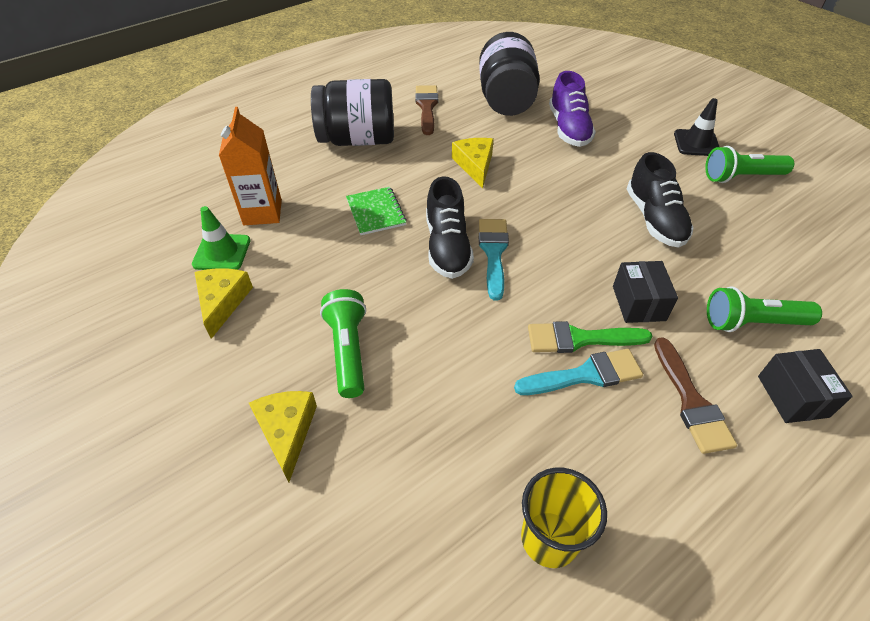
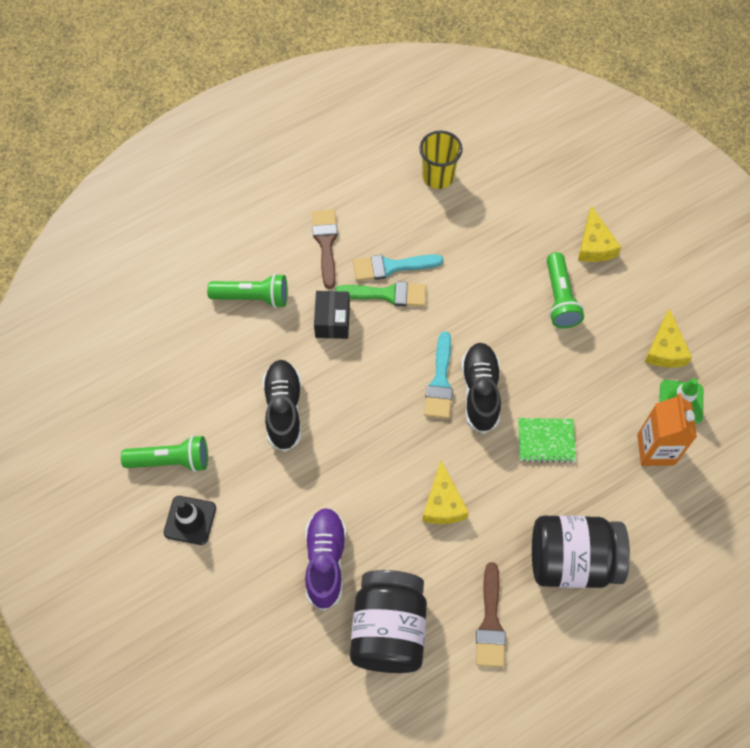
camera: 175 degrees left, 15 degrees up
(376, 212) = (546, 441): green notebook -> green notebook turned 75 degrees counterclockwise
(792, 396) = (256, 241): black box -> none

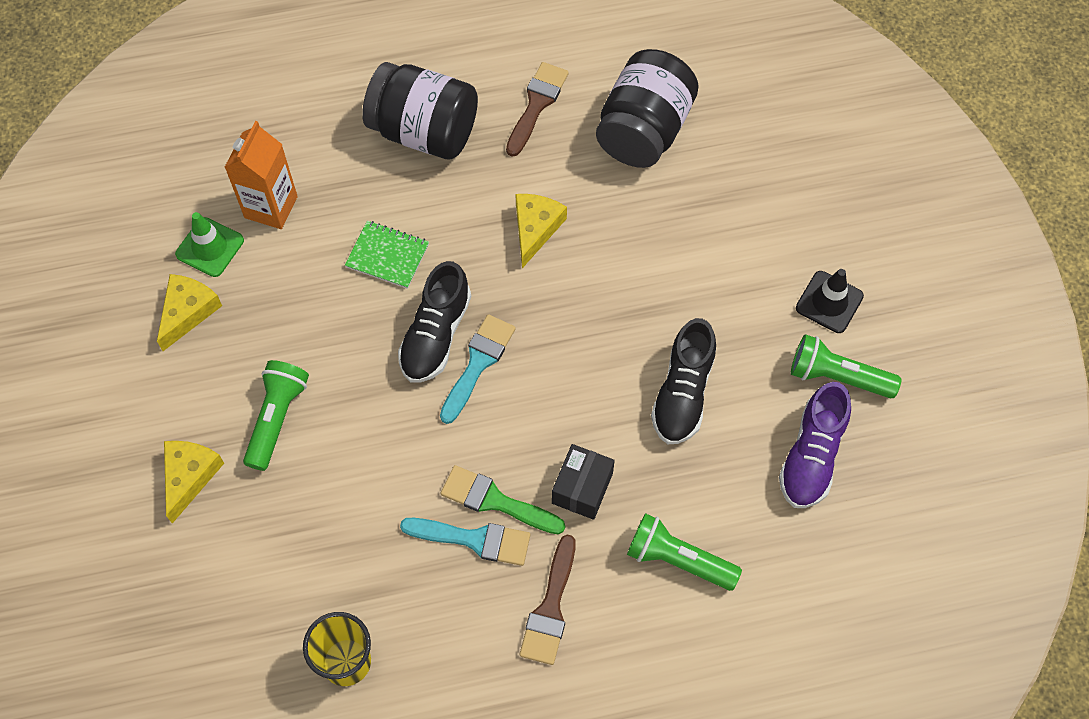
camera: 160 degrees left, 0 degrees up
(325, 561) = (688, 213): purple shoe -> purple shoe (811, 456)

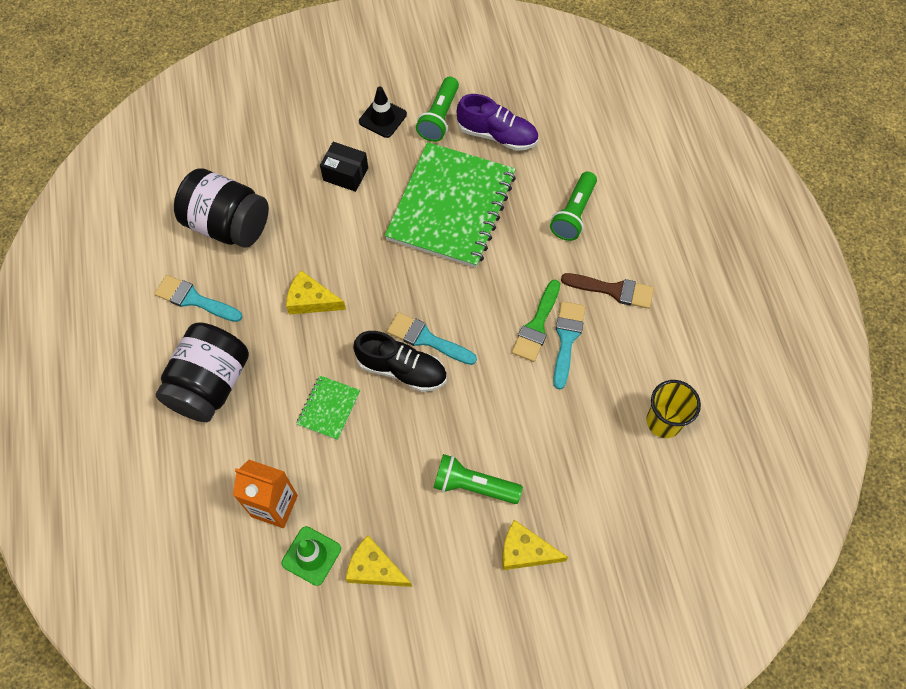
camera: 90 degrees left, 0 degrees up
(537, 104) = (194, 299): brown brush -> turquoise brush
(582, 488) = (525, 270): black box -> black box (345, 174)
(683, 393) = (451, 207): black shoe -> green notebook

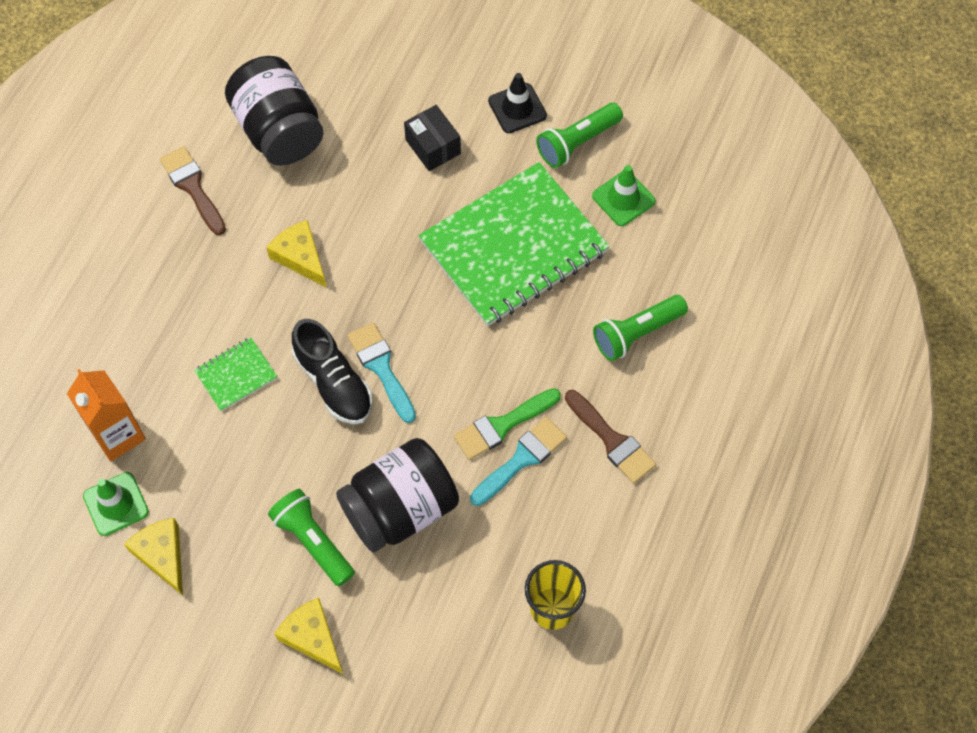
camera: 35 degrees right, 0 degrees up
(194, 299) = (192, 187): turquoise brush -> brown brush
(210, 384) = (146, 280): black jar -> black jar (400, 509)
(497, 135) = (623, 198): purple shoe -> green traffic cone

